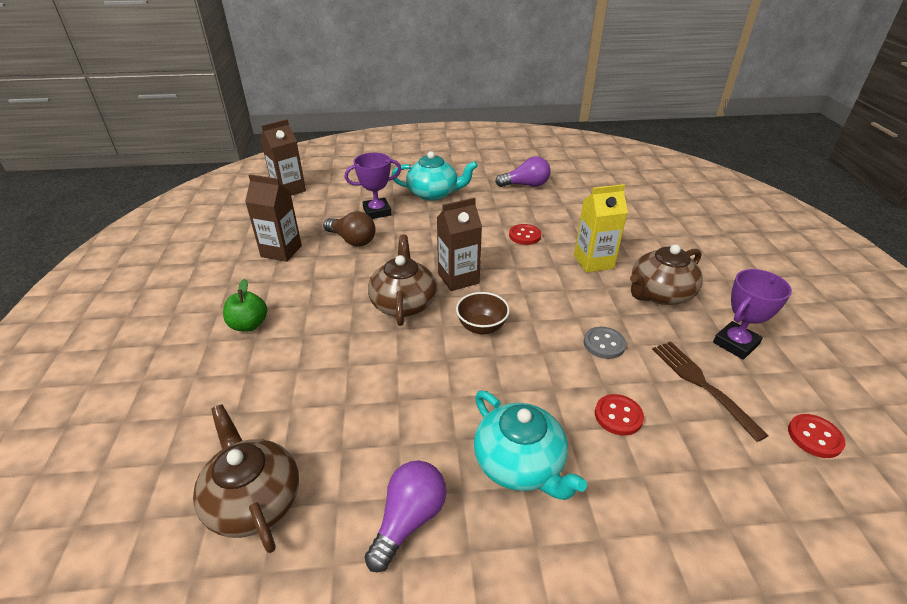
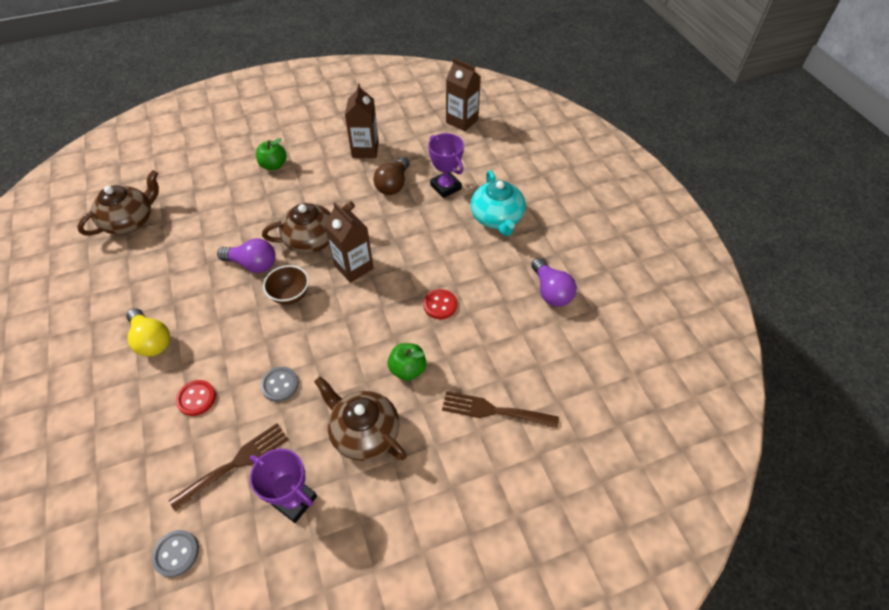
camera: 75 degrees right, 15 degrees up
(409, 520) = (113, 291): purple light bulb -> purple light bulb (253, 264)
(520, 464) = (152, 340): turquoise teapot -> yellow light bulb
(593, 262) = (407, 369): yellow carton -> green apple
(637, 227) = (494, 411): none -> brown fork
(814, 437) = (176, 553): red button -> grey button

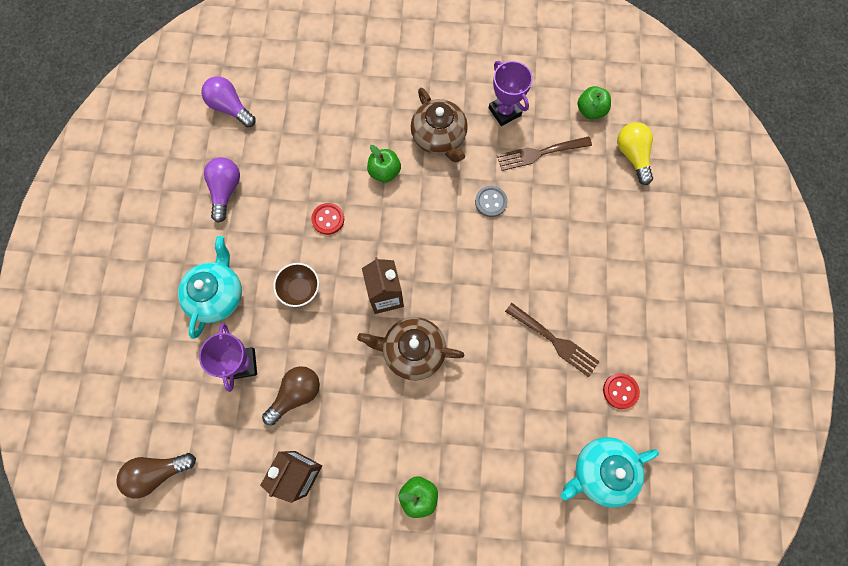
camera: 155 degrees left, 20 degrees up
(130, 221) = (601, 471): brown teapot -> turquoise teapot
(152, 340) = (591, 293): yellow light bulb -> yellow light bulb (632, 155)
(176, 553) = (590, 111): grey button -> green apple
(196, 398) = (560, 218): red button -> red button (620, 391)
(253, 264) = (481, 344): purple light bulb -> purple light bulb (230, 108)
(290, 295) = (456, 289): brown bowl -> brown bowl (300, 290)
(462, 121) = (158, 472): brown carton -> brown light bulb
(494, 411) = (337, 113): brown fork -> brown fork (555, 341)

